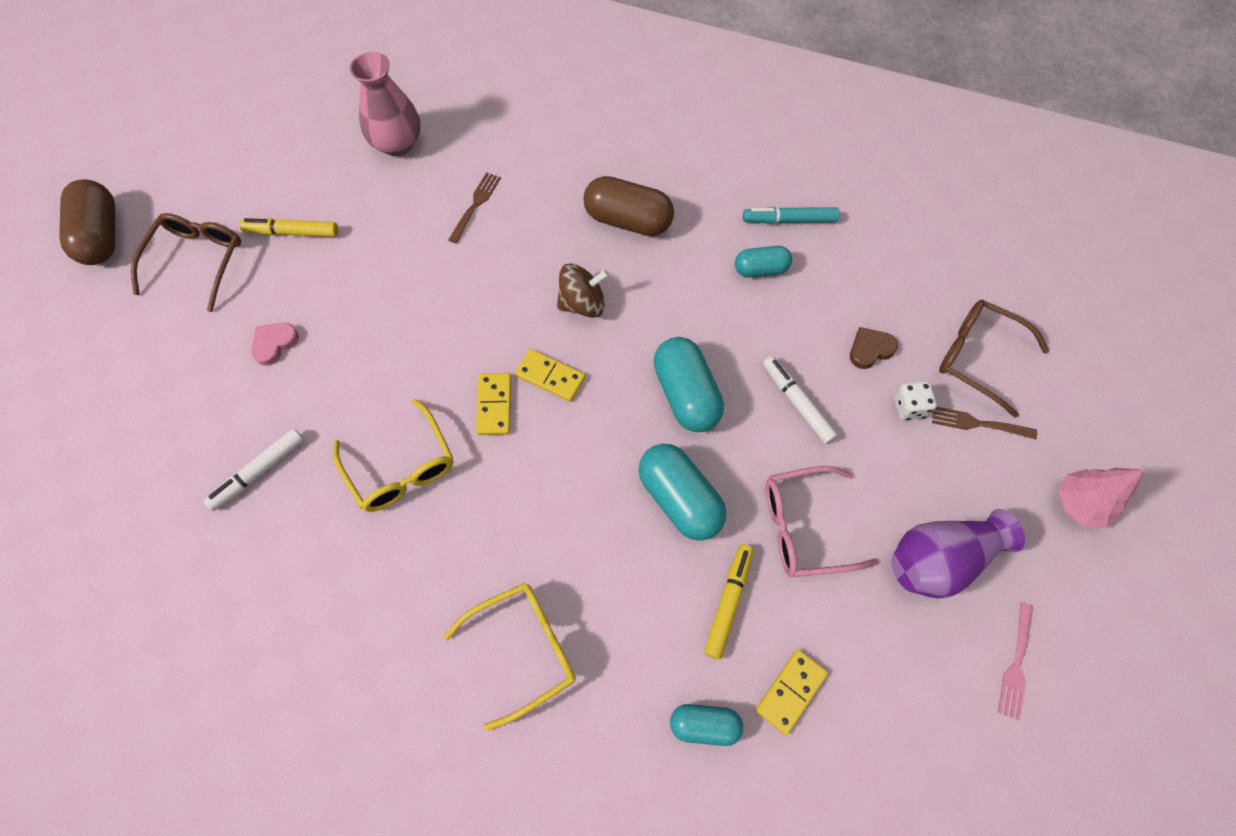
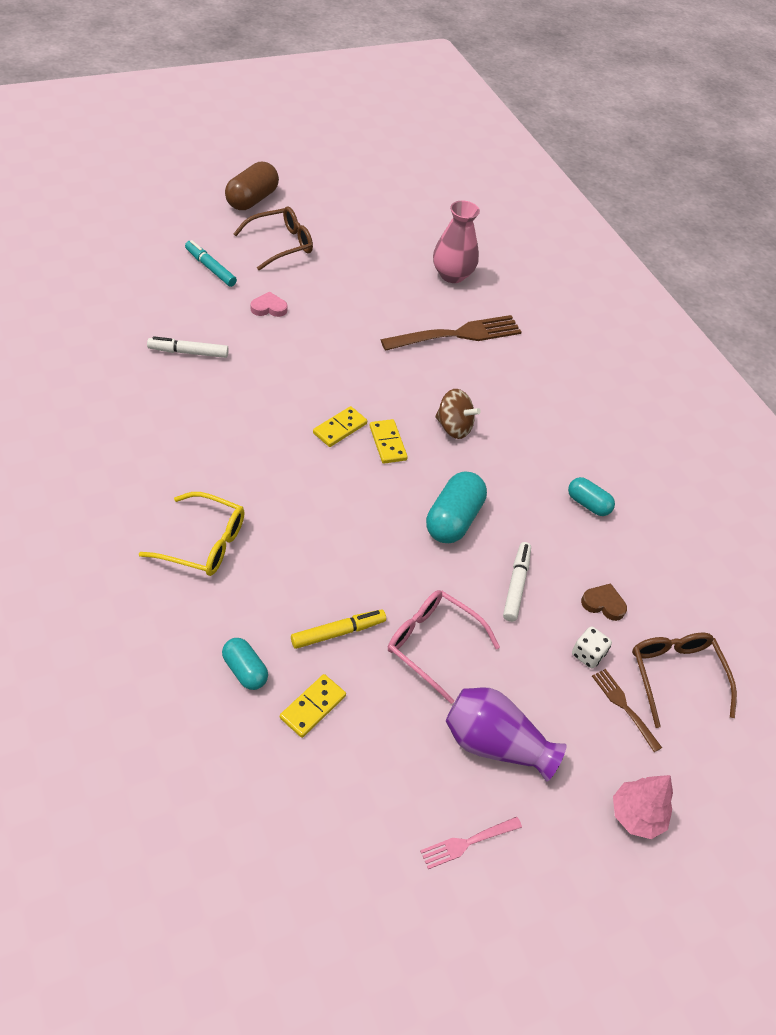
camera: 40 degrees right, 15 degrees down
(292, 232) = (343, 269): yellow marker -> none
(401, 468) = (255, 412): yellow glasses -> none
(475, 205) = (456, 335): brown fork -> brown fork, size x2.01
(628, 220) = (537, 413): brown capsule -> none
(679, 499) = (379, 561): turquoise capsule -> none
(789, 220) = (643, 497): turquoise marker -> turquoise marker (210, 268)
(790, 691) = (312, 707): yellow domino -> yellow domino turned 45 degrees counterclockwise

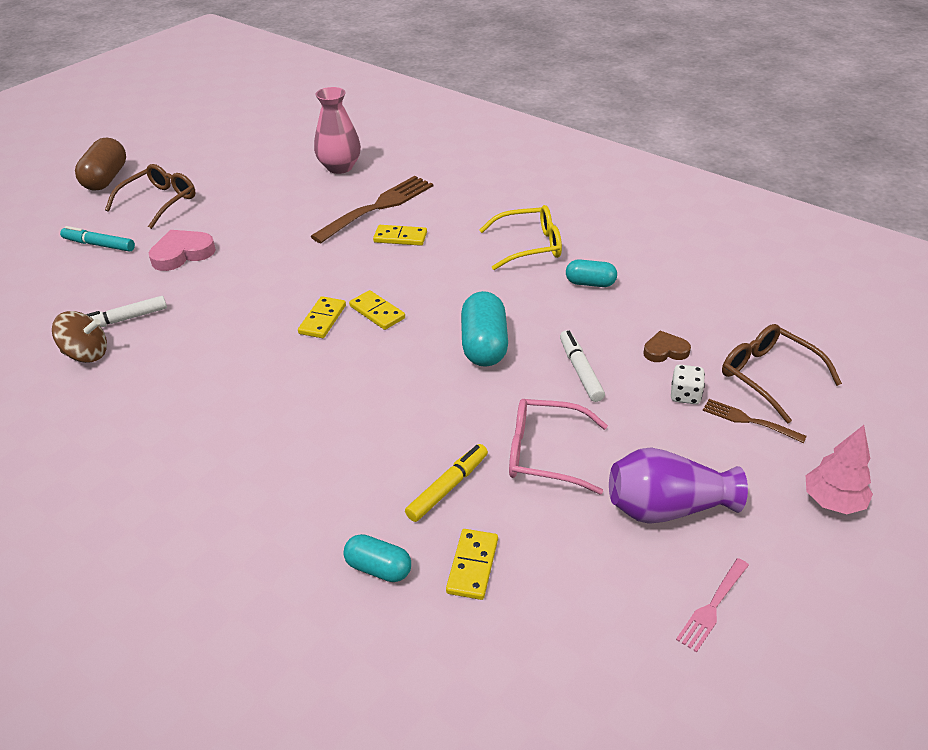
camera: 20 degrees left, 10 degrees down
(204, 543) = (253, 474): yellow glasses -> yellow glasses (529, 246)
(269, 308) = (182, 254): pink heart -> pink heart, size x1.61
(453, 427) = (428, 275): brown spinning top -> brown spinning top (86, 354)
(455, 376) = (400, 237): none -> yellow domino

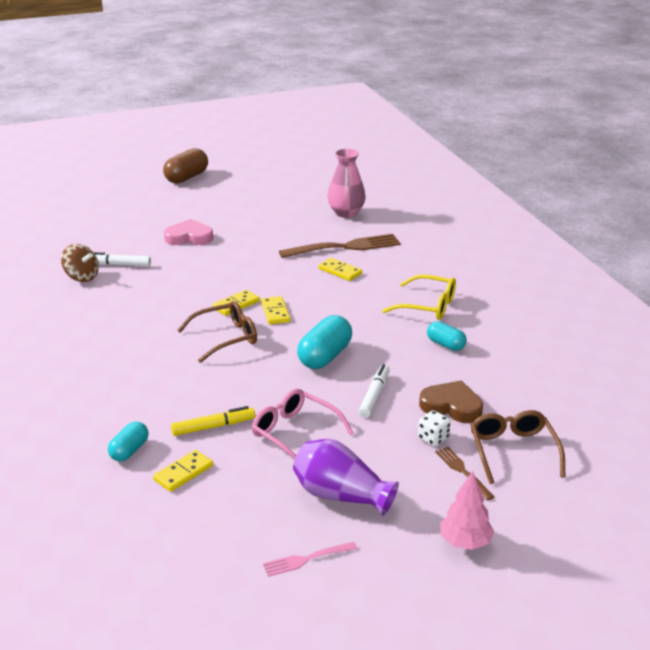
camera: 30 degrees right, 10 degrees down
(99, 245) = (145, 217): turquoise marker -> none
(159, 202) = (206, 201): brown glasses -> brown glasses (226, 338)
(378, 568) = (129, 451): turquoise capsule -> turquoise capsule turned 60 degrees clockwise
(665, 351) = (452, 406): brown heart -> brown heart, size x1.61

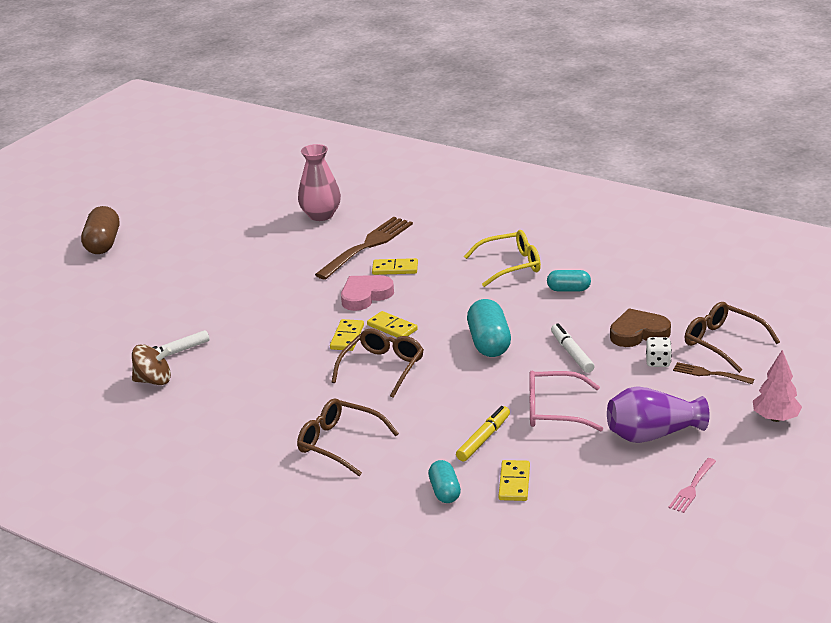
camera: 35 degrees left, 0 degrees up
(119, 377) = (339, 443): none -> brown glasses
(189, 237) = (203, 299): pink heart -> pink heart (365, 296)

